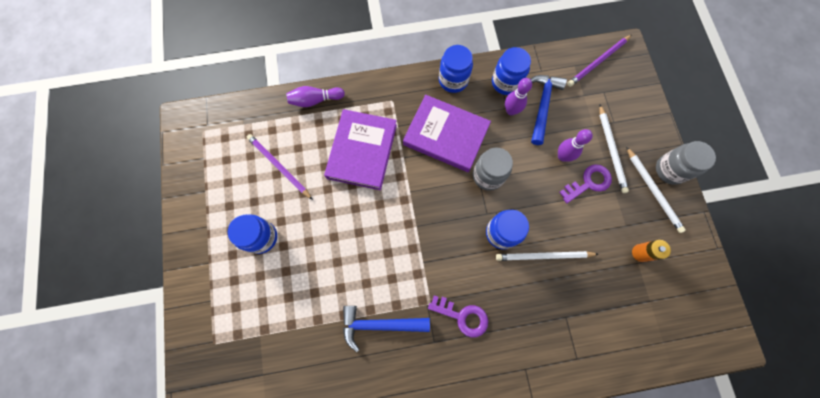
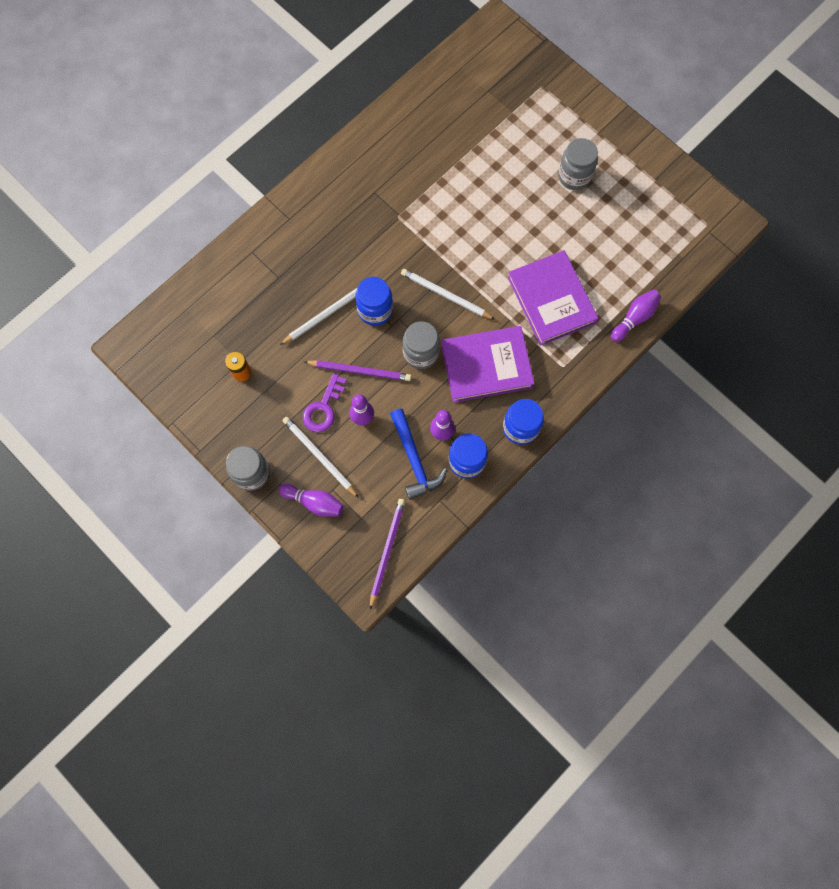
camera: 145 degrees right, 0 degrees up
(261, 237) = (574, 176): blue jar -> grey jar
(279, 166) = (612, 239): purple pencil -> purple pencil (360, 371)
(379, 324) = (426, 177): blue hammer -> none
(462, 316) = (364, 224): purple key -> none
(632, 122) = (314, 502): none -> purple bowling pin
(653, 191) = (258, 440): white pencil -> white pencil (445, 295)

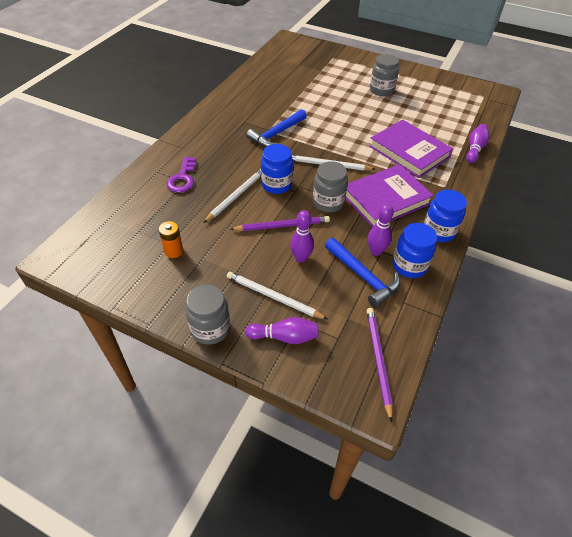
camera: 20 degrees left, 25 degrees down
(323, 408) = (261, 259): purple key -> purple key (182, 178)
(405, 225) = (276, 134): none -> blue hammer

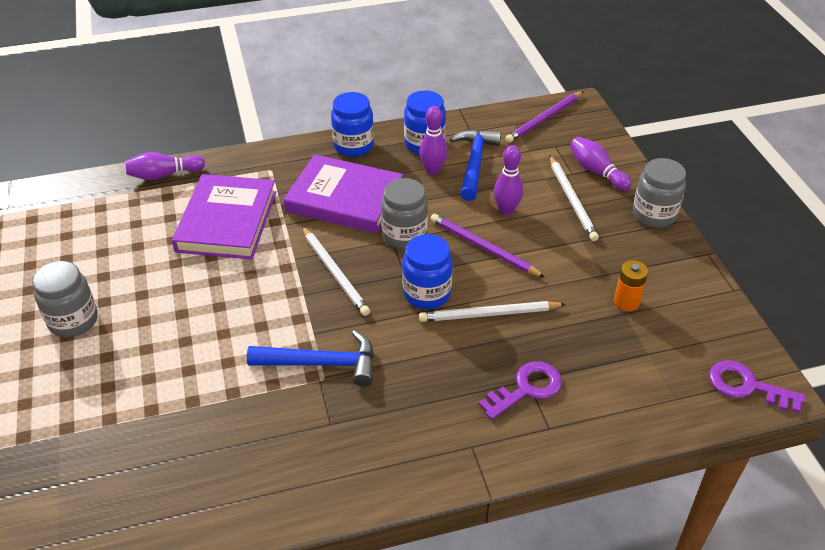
camera: 130 degrees left, 5 degrees down
(71, 250) = (747, 386): none -> purple key

